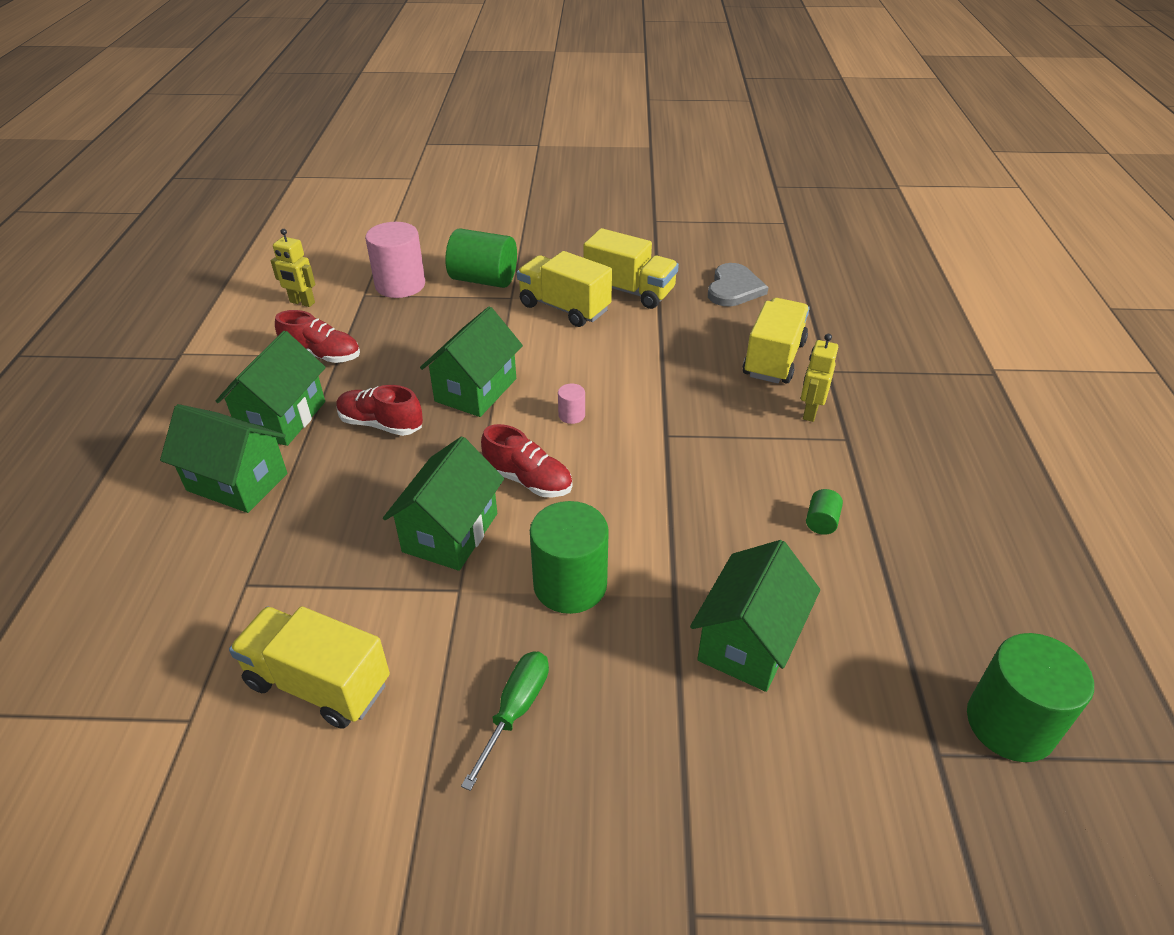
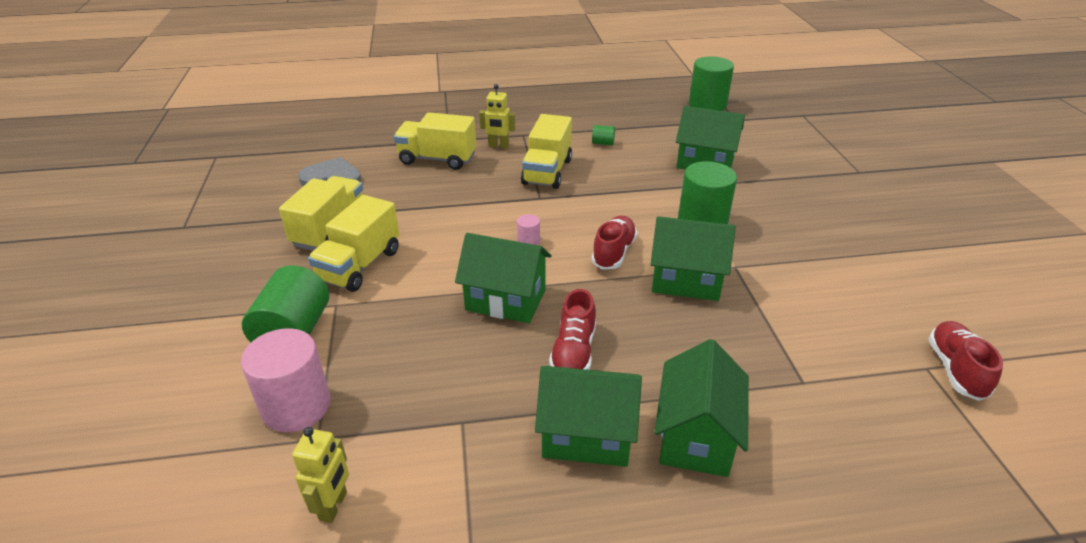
camera: 100 degrees left, 5 degrees down
(318, 684) = (851, 312): yellow truck -> yellow truck (547, 172)
(322, 355) = (462, 438): red shoe -> red shoe (956, 370)
(515, 711) = (805, 230): green screwdriver -> none

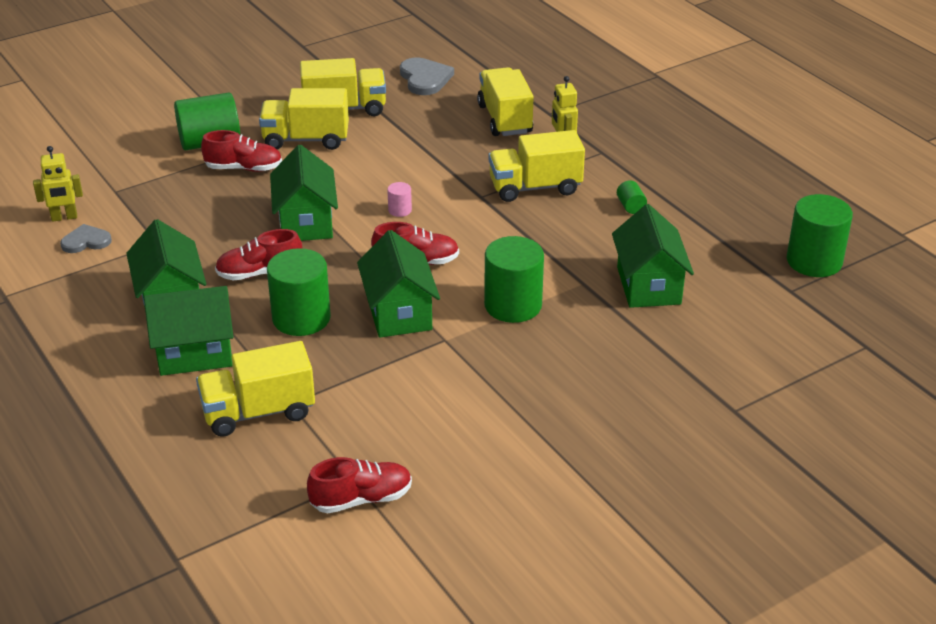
camera: 65 degrees right, 0 degrees up
(296, 406) = (138, 172): pink cylinder -> none
(371, 319) = (244, 168): none -> red shoe
(408, 493) = (86, 241): none -> grey heart
(667, 341) = (301, 318): none -> green cylinder
(814, 409) = (258, 412): none -> yellow truck

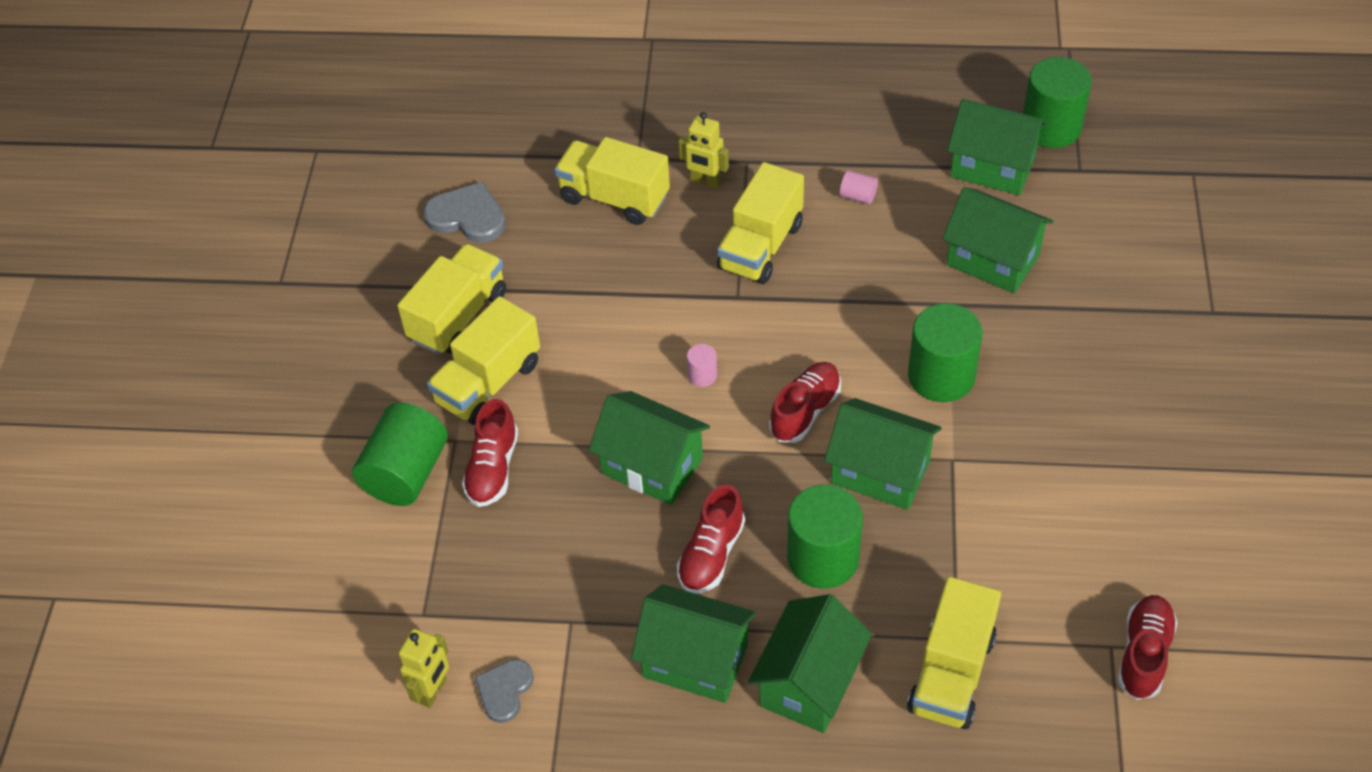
camera: 50 degrees left, 15 degrees up
(244, 168) = (493, 468): red shoe -> red shoe turned 150 degrees clockwise
(630, 206) = (858, 196): green cylinder -> pink cylinder
(737, 251) = (992, 167): none -> green house

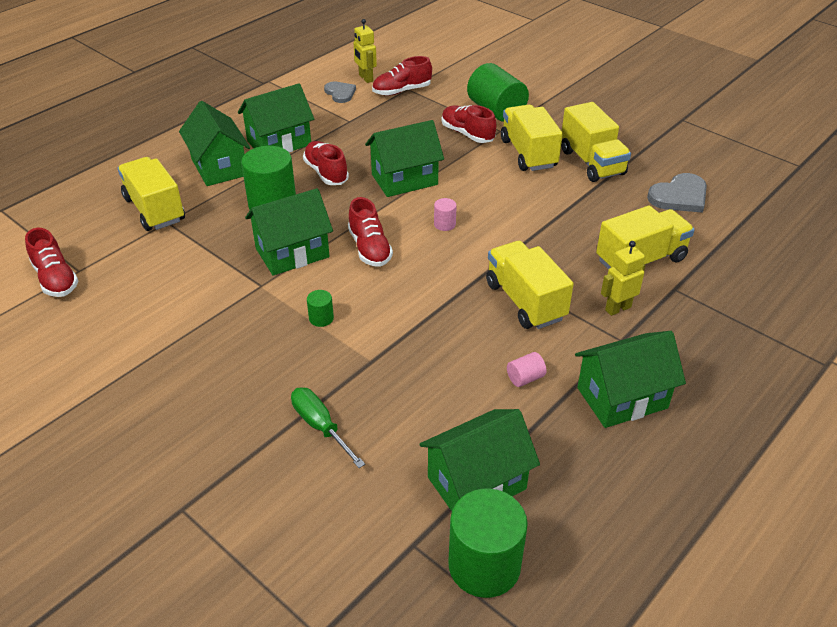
camera: 125 degrees right, 10 degrees down
(436, 616) = (402, 91): none -> red shoe
(941, 376) = (321, 318): green cylinder -> green cylinder, size x0.44
(993, 260) = (382, 412): green house -> green house (622, 398)
(1051, 287) = (321, 426): none -> green screwdriver

